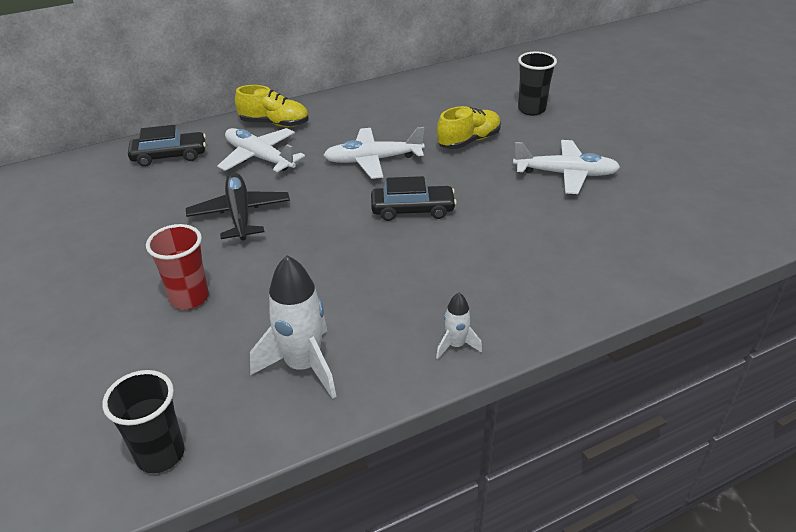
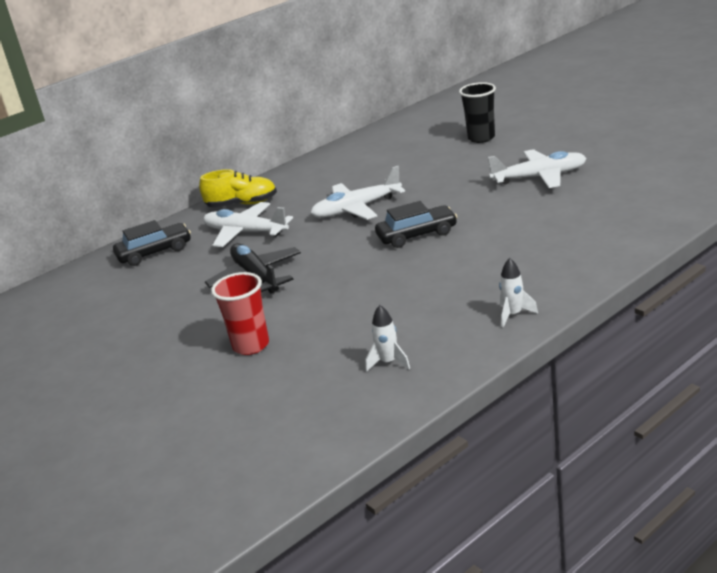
camera: 10 degrees left, 10 degrees down
(160, 454) = (301, 450): black cup -> none
(303, 366) = (388, 362): white rocket -> white rocket, size x0.51
(469, 141) = (437, 174): yellow shoe -> none

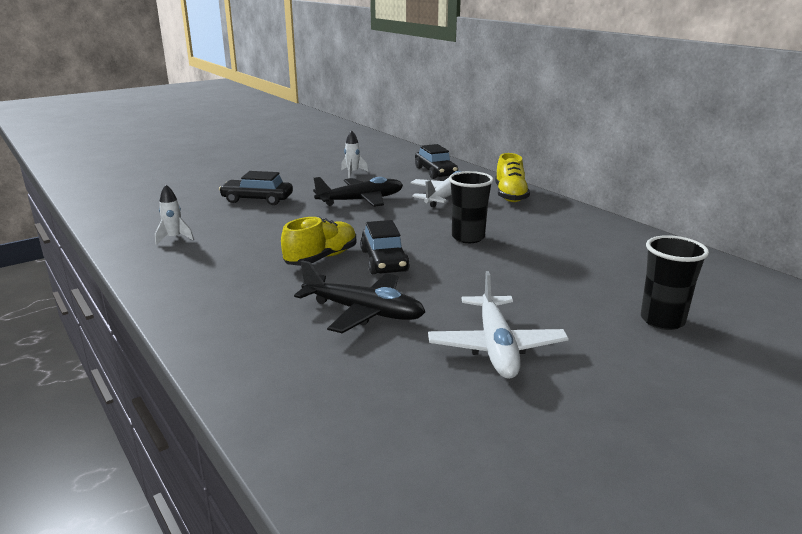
camera: 90 degrees right, 5 degrees down
(251, 345) = (257, 199): red cup -> black car
(356, 209) = (468, 237): white plane -> black cup
(419, 263) = (321, 258): none -> yellow shoe
(513, 225) = (363, 312): none -> black plane
(513, 314) = (177, 290): white rocket -> white rocket (352, 173)

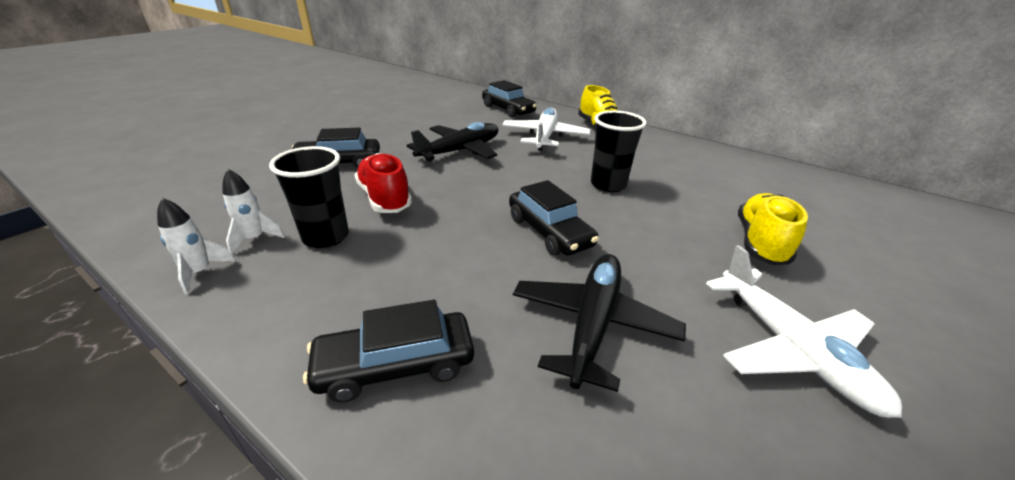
camera: 20 degrees left, 10 degrees up
(221, 309) = (395, 365): none -> black car
(276, 226) = (385, 198): none -> red shoe
(321, 258) = (474, 240): yellow shoe -> yellow shoe (760, 242)
(352, 173) = (426, 118): white rocket -> white rocket (200, 272)
(363, 312) = (592, 323): black plane -> black plane turned 75 degrees counterclockwise
(662, 320) = (888, 265): black cup -> black cup (326, 237)

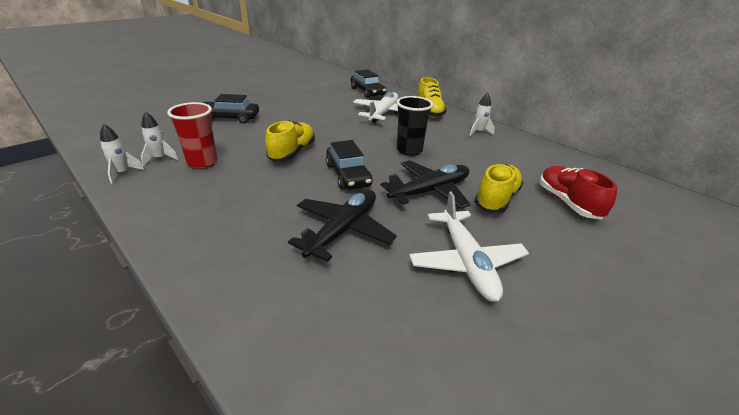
camera: 10 degrees right, 0 degrees up
(326, 237) = (202, 162): black cup -> red cup
(385, 198) = (249, 143): red shoe -> red shoe (567, 202)
(395, 365) = (212, 234): black car -> none
(453, 206) = (292, 152): none -> yellow shoe
(460, 151) = (316, 118): black plane -> black plane (430, 191)
(675, 150) = (478, 132): none -> white rocket

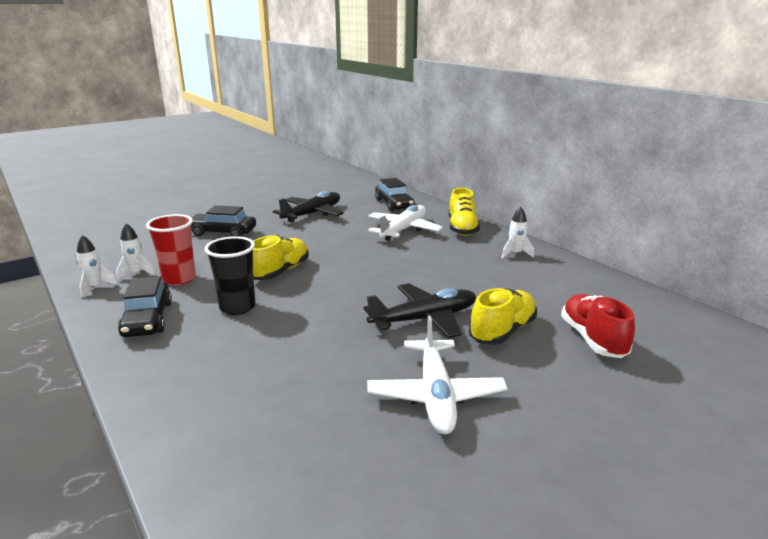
camera: 10 degrees right, 10 degrees down
(343, 230) = (308, 355): black plane -> black plane (312, 214)
(348, 175) = (335, 298): black car -> black car (147, 319)
(409, 150) = (418, 273): black cup -> black cup (237, 307)

